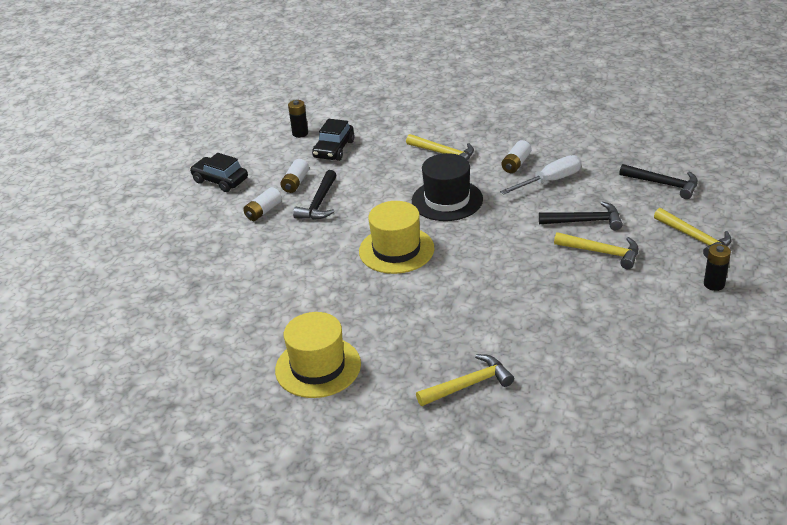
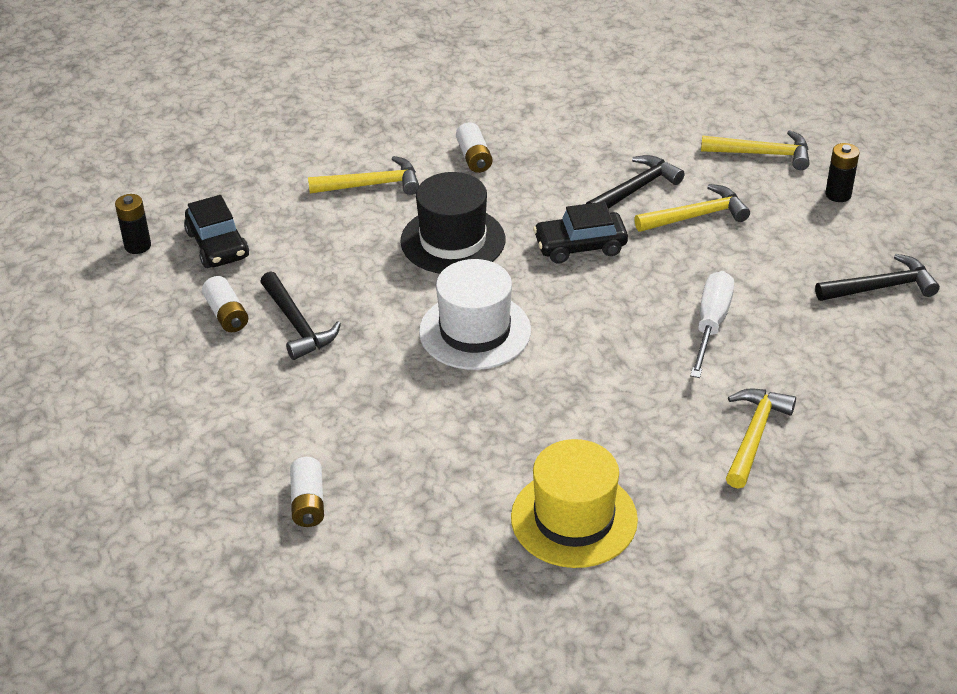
camera: 45 degrees left, 5 degrees up
(220, 180) = (110, 365): black car -> black car (580, 246)
(263, 211) = (235, 373): white battery -> white battery (308, 502)
(396, 250) = (475, 331): yellow hat -> white hat
(550, 181) = (538, 160): white screwdriver -> white screwdriver (711, 324)
(663, 184) = (659, 108): black hammer -> black hammer (881, 287)

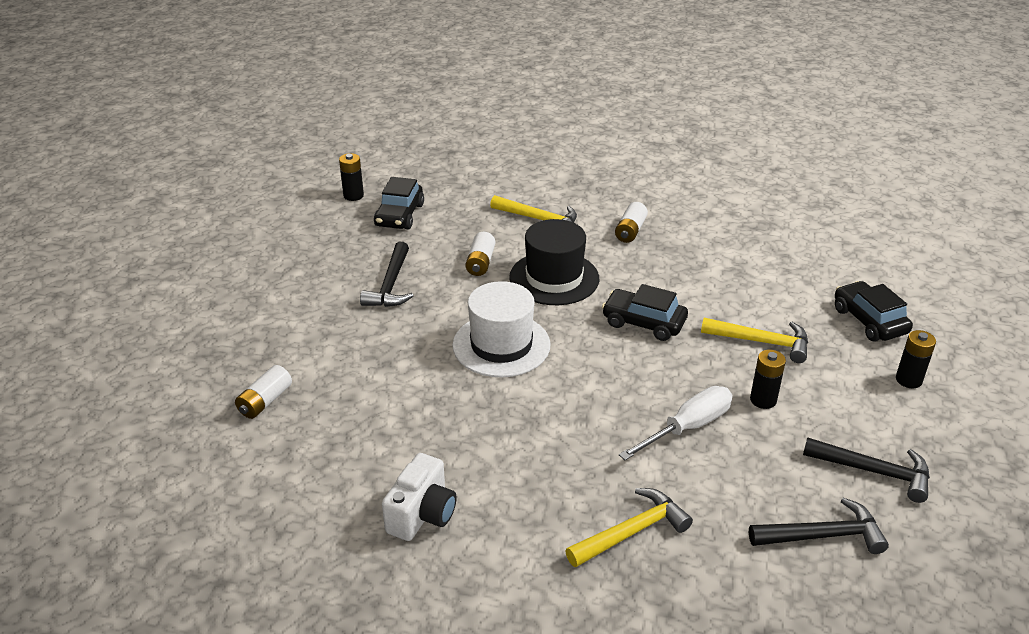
camera: 35 degrees right, 5 degrees down
(227, 314) = (356, 259): white battery -> white battery (480, 262)
(574, 518) = (422, 514): yellow hat -> white camera
(635, 189) = (731, 302): black hammer -> black hammer (822, 535)
(746, 269) = (763, 400): none -> black battery
(762, 154) = (869, 321): yellow hammer -> black car

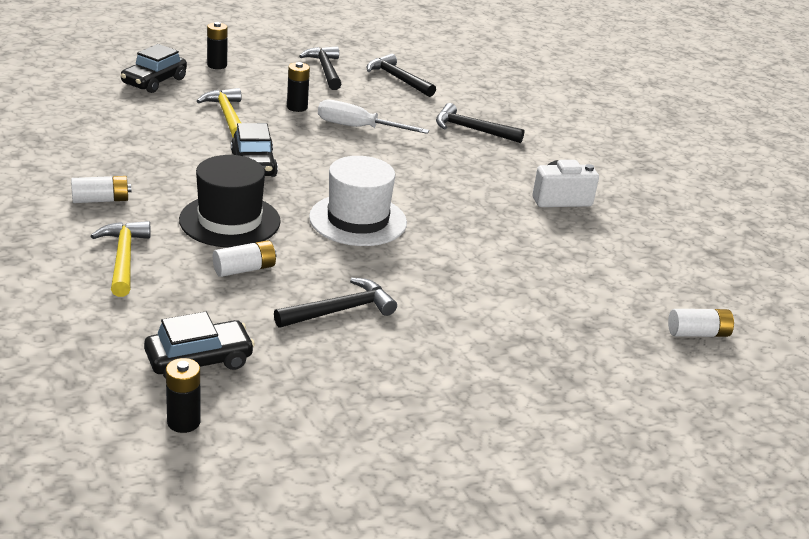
camera: 130 degrees left, 5 degrees down
(265, 401) = (568, 311): white battery -> white battery (698, 333)
(631, 532) = (472, 129): yellow hammer -> black hammer

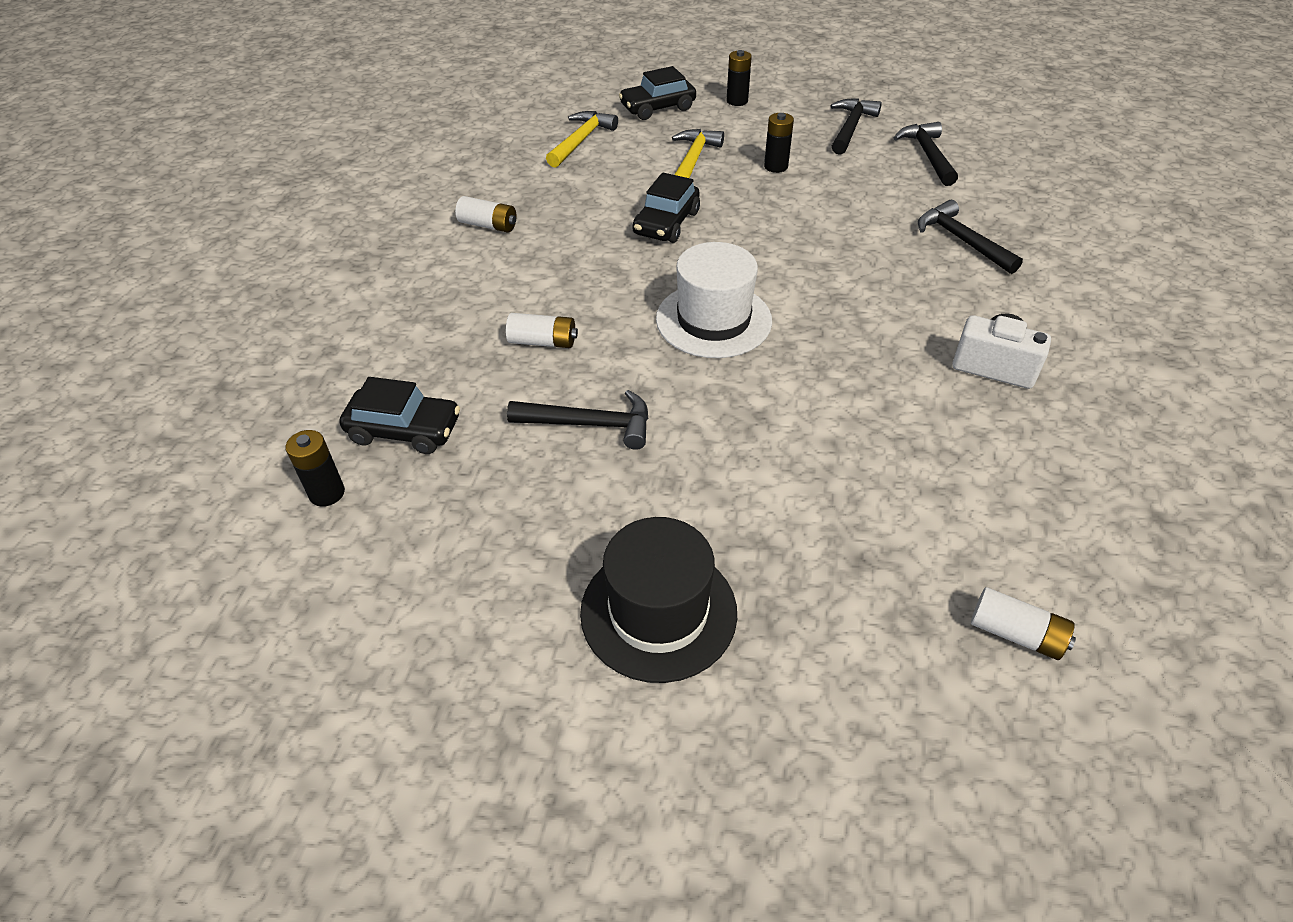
camera: 40 degrees right, 15 degrees up
(123, 258) = (448, 294): yellow hammer -> yellow hammer (581, 140)
(230, 220) = (582, 282): black hat -> black hat (658, 612)
(358, 128) = (821, 206): white screwdriver -> none

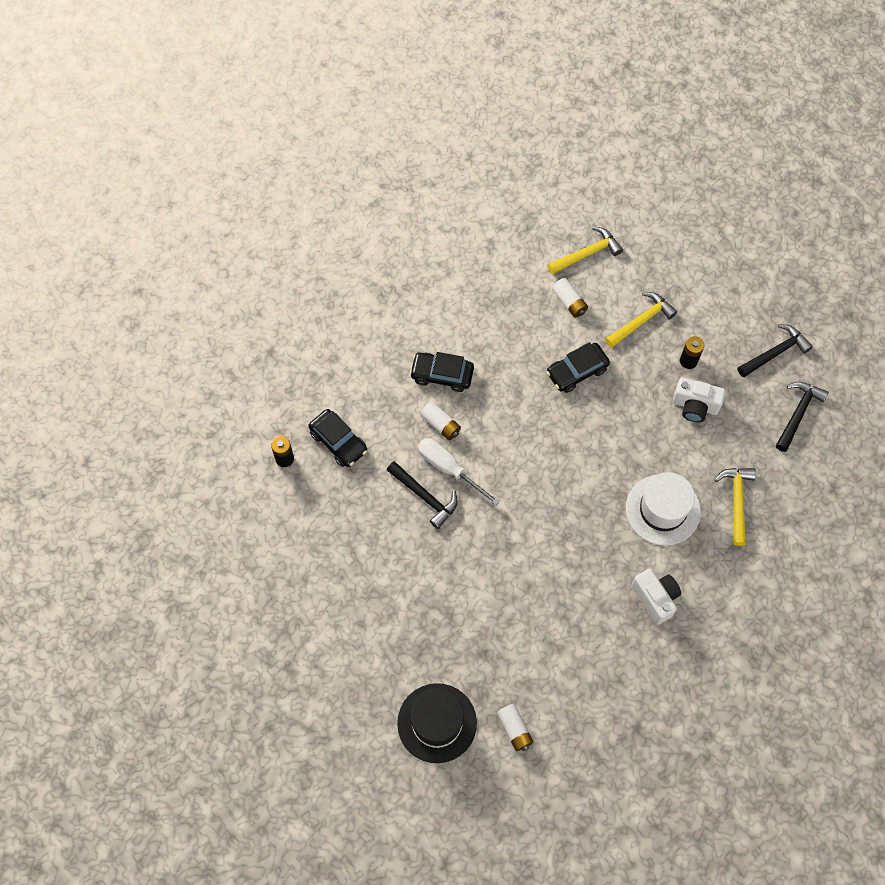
camera: 35 degrees right, 20 degrees up
(488, 225) = (474, 306): white battery -> white battery (569, 302)
(596, 378) = (449, 468): none -> white screwdriver
(657, 108) = (664, 247): black car -> black car (442, 375)
(658, 612) = (381, 617): black hat -> black hat (437, 723)
(713, 320) = (539, 467): white hat -> white hat (663, 509)
(737, 101) = (725, 273): black battery -> none
(824, 193) = (695, 406): none -> white camera
(961, 241) = (736, 501): black hammer -> yellow hammer

